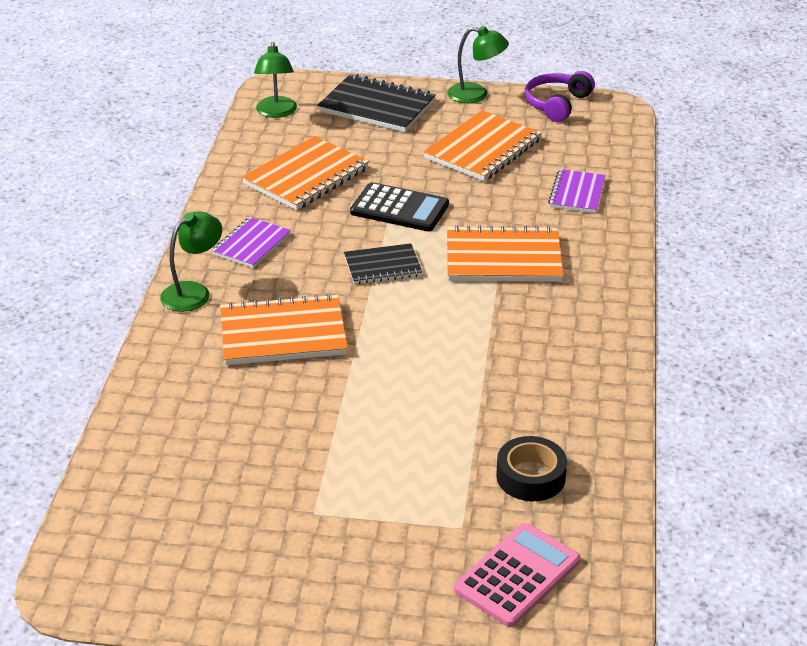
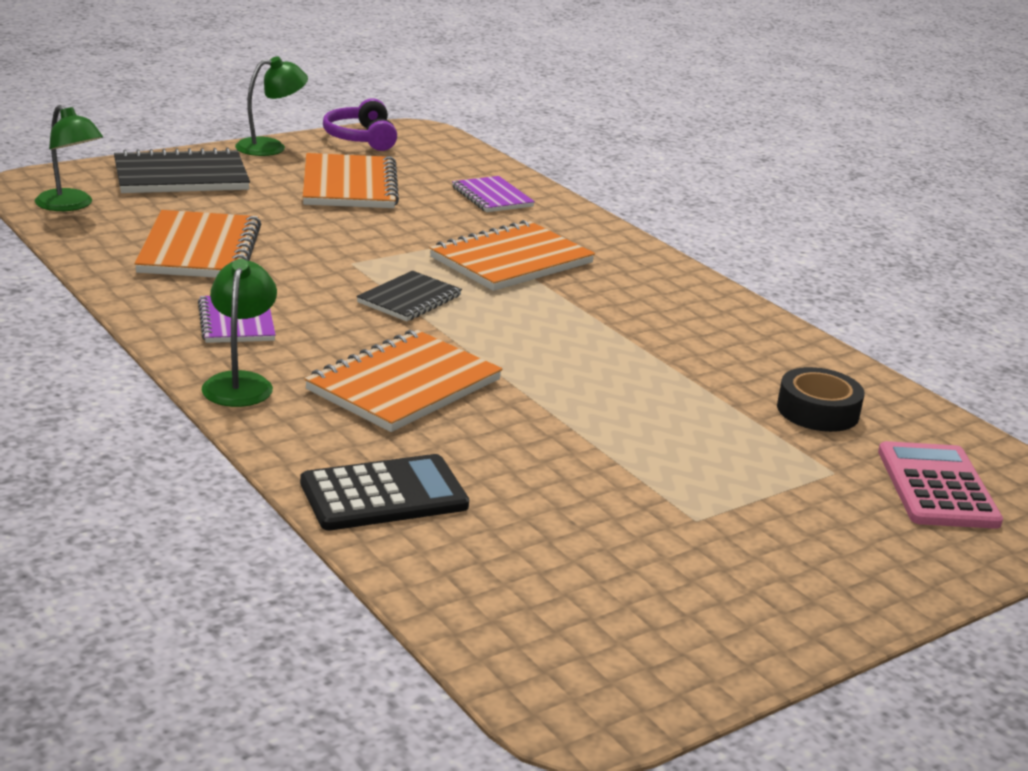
camera: 45 degrees left, 10 degrees down
(399, 208) = (346, 250): black calculator -> black calculator (384, 495)

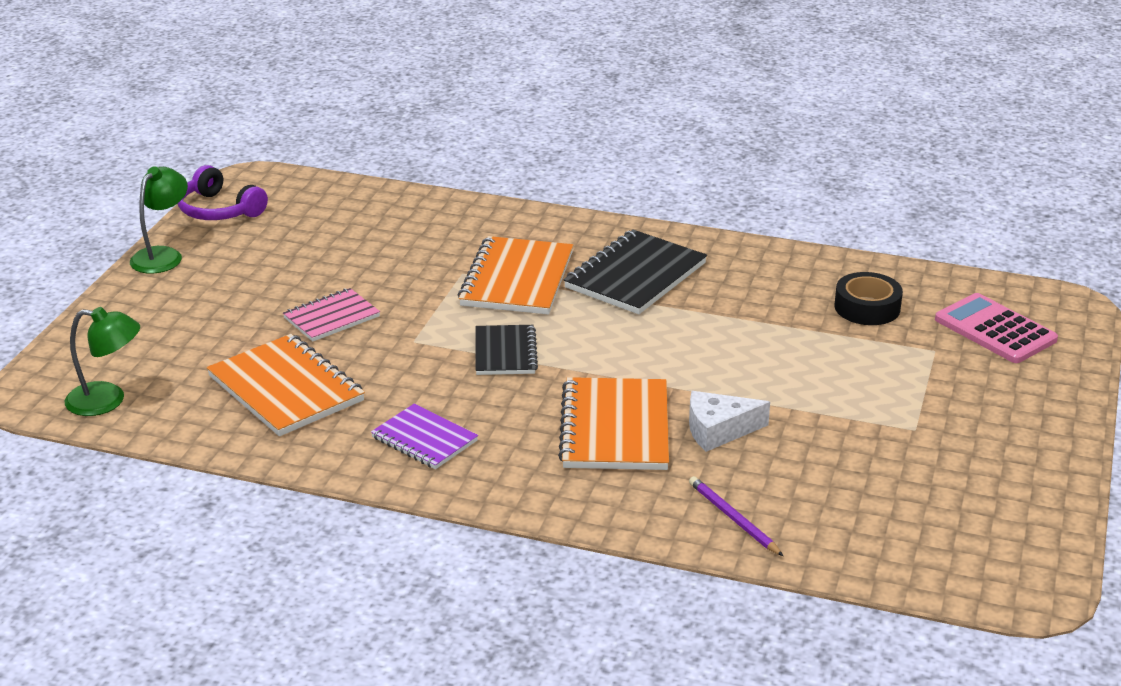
camera: 35 degrees left, 5 degrees up
(181, 177) = (145, 324): black notebook -> black notebook (635, 276)
(240, 383) = (512, 488): green lamp -> none
(318, 225) = (331, 317): none -> pink notebook
(349, 185) = (291, 265): orange notebook -> none
(384, 495) = (733, 518): black calculator -> purple pencil
(492, 197) = (412, 224): purple notebook -> none
(494, 429) = (718, 430): none -> white cheese

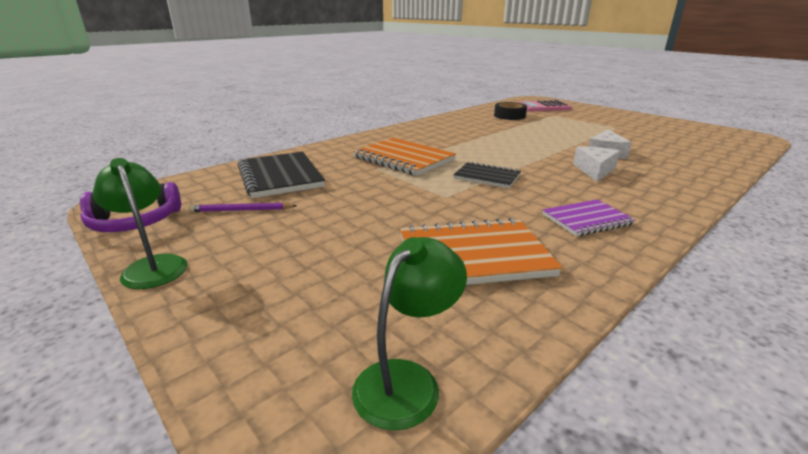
camera: 60 degrees left, 5 degrees down
(331, 317) = (379, 215): pink notebook -> none
(615, 428) = (594, 170): orange notebook -> white cheese
(635, 276) = (435, 138): black notebook -> black notebook (280, 177)
(733, 518) = (699, 166): purple pencil -> purple pencil (241, 210)

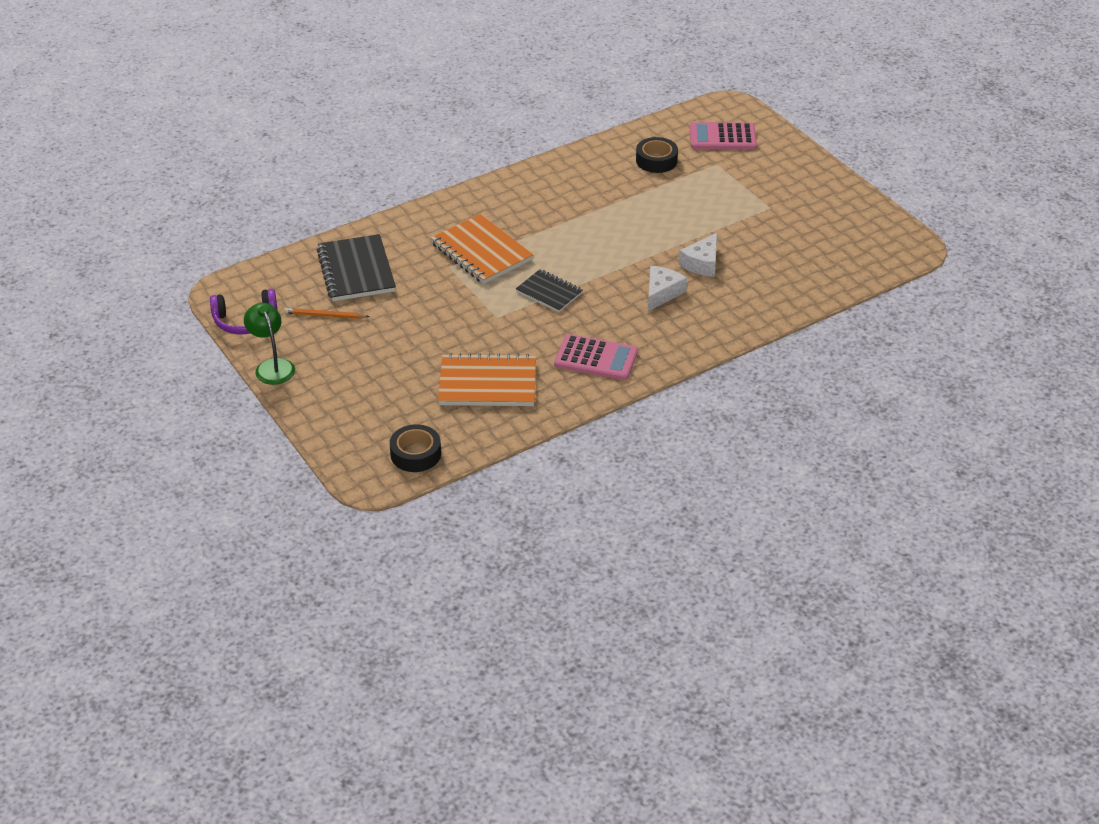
camera: 10 degrees right, 15 degrees up
(241, 210) = (325, 315): purple pencil -> orange pencil
(407, 380) = (415, 454): green lamp -> black tape
(586, 220) = (596, 358): purple notebook -> pink calculator

